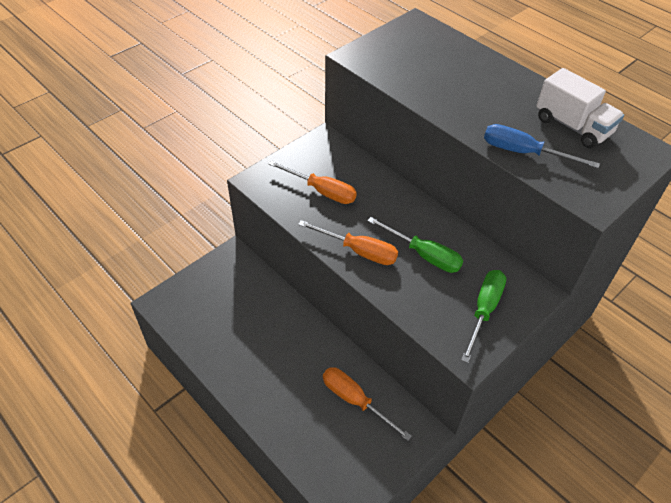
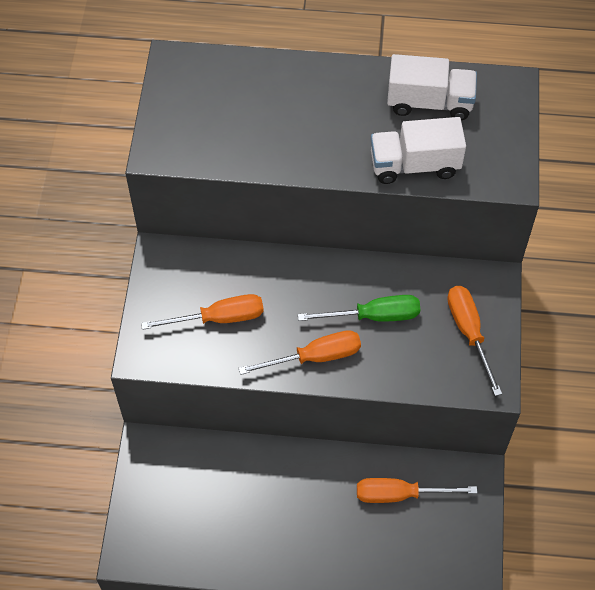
camera: 40 degrees left, 10 degrees up
(484, 310) = (469, 332): green screwdriver -> orange screwdriver
(523, 153) = (414, 165): blue screwdriver -> white truck

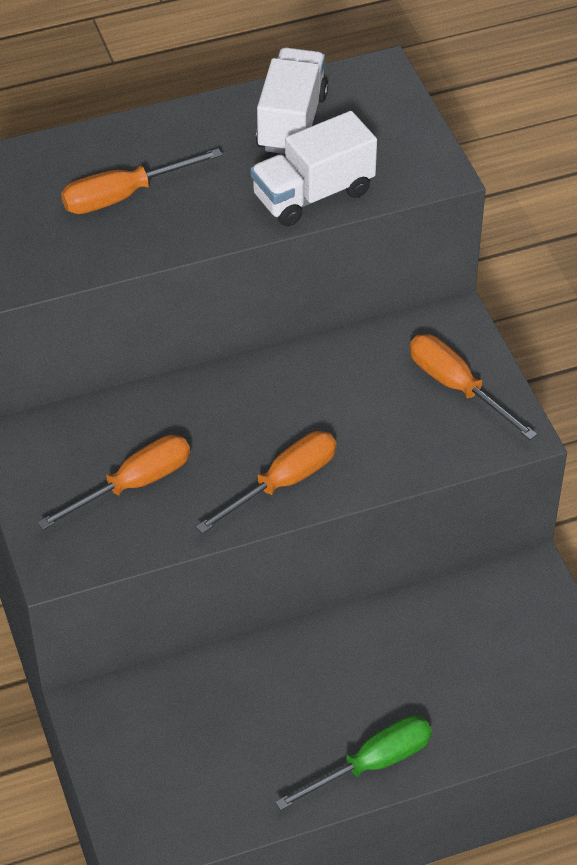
camera: 25 degrees left, 10 degrees down
(374, 316) = (330, 411): green screwdriver -> green screwdriver (372, 764)
(400, 494) = (451, 634): orange screwdriver -> orange screwdriver (123, 196)
(429, 102) = (291, 122): white truck -> white truck turned 60 degrees counterclockwise

